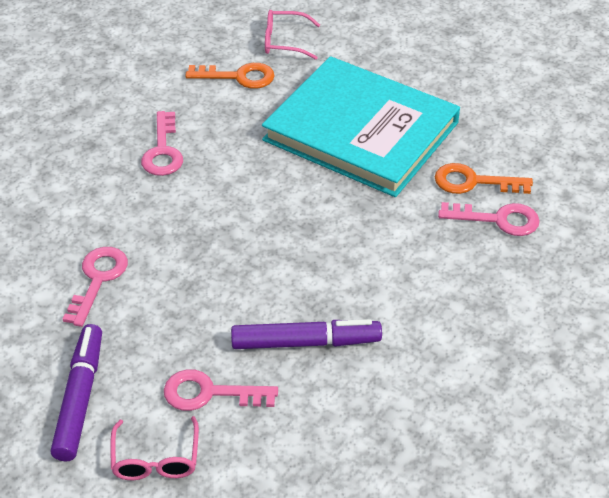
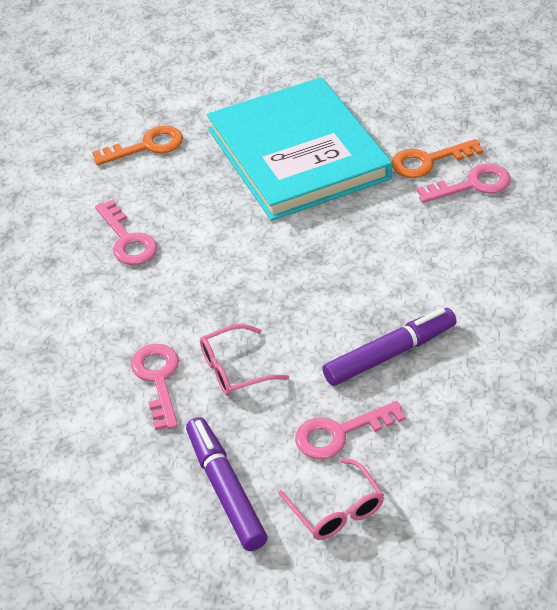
camera: 25 degrees left, 0 degrees up
(284, 42) = (165, 99): pink glasses -> pink glasses (234, 369)
(361, 131) = (298, 154): turquoise book -> turquoise book turned 60 degrees clockwise

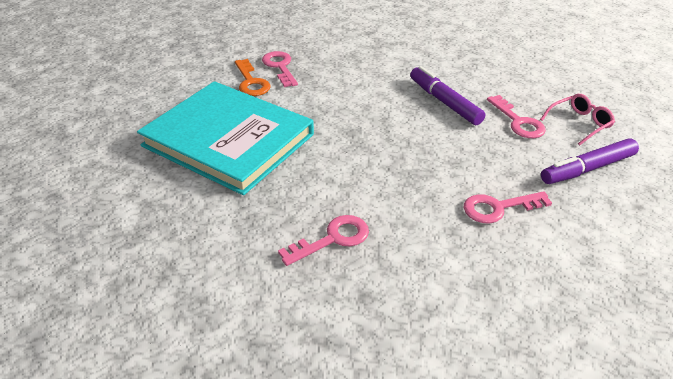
camera: 95 degrees left, 5 degrees down
(147, 146) = (192, 235): orange key -> none
(234, 369) = (476, 168): pink glasses -> none
(298, 154) = (228, 140): turquoise book -> turquoise book turned 60 degrees clockwise

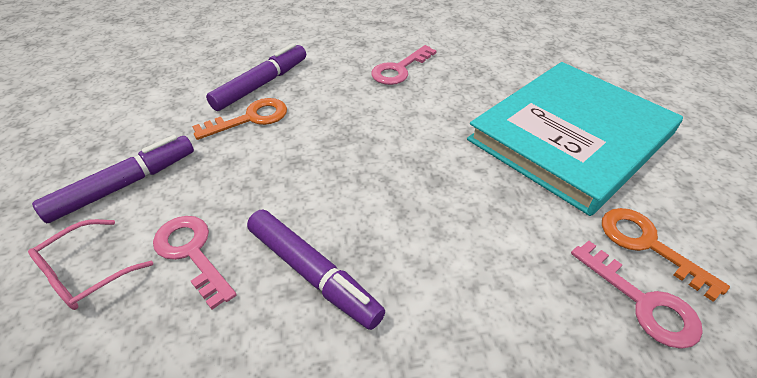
camera: 165 degrees right, 5 degrees up
(228, 140) = (570, 137): turquoise book -> turquoise book turned 60 degrees counterclockwise
(493, 249) = (261, 84): none -> purple marker
(498, 208) = (251, 118): pink key -> orange key

